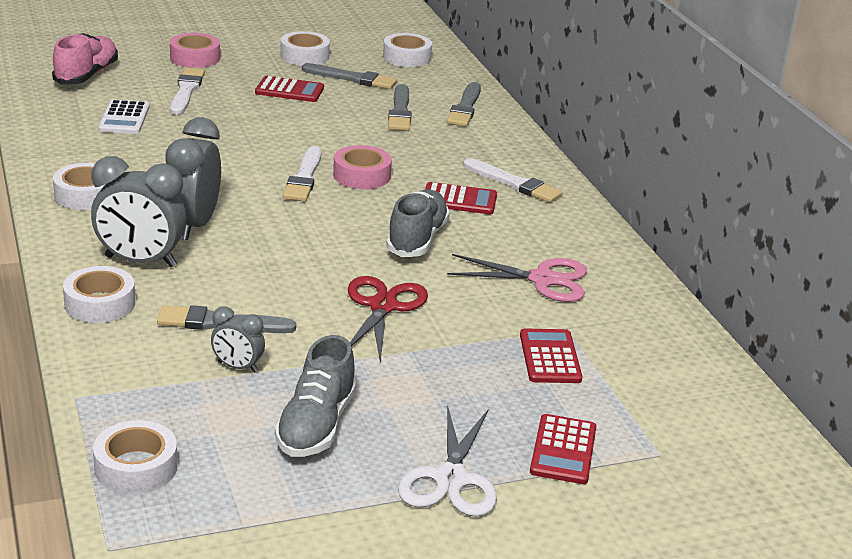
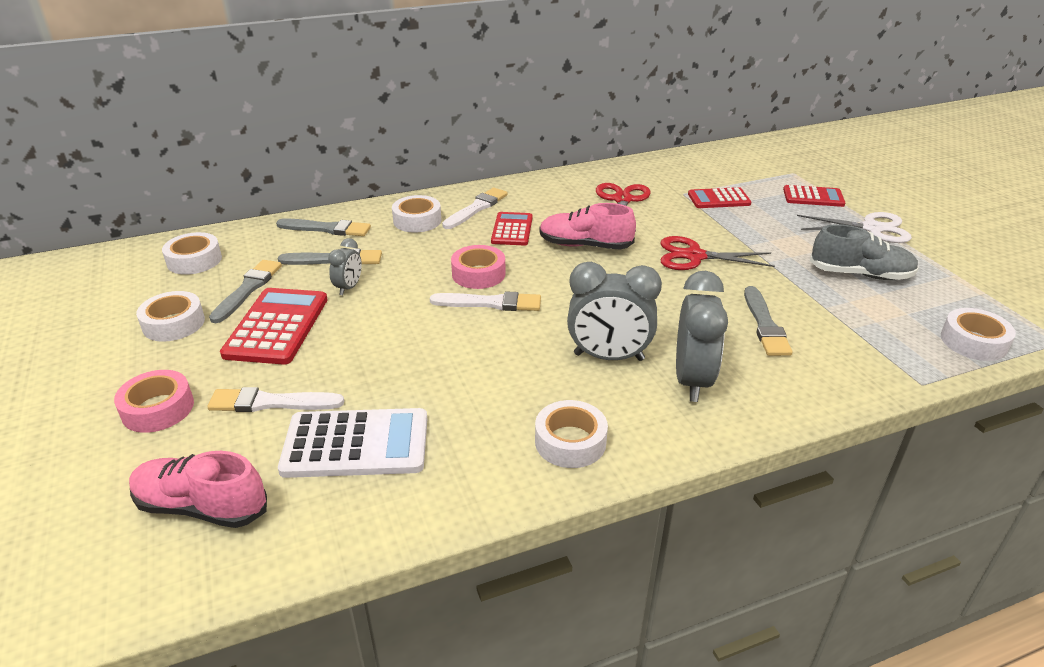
camera: 90 degrees left, 5 degrees up
(100, 304) = (778, 394): white tape -> white tape (417, 220)
(124, 118) = (356, 444): white calculator -> white calculator, size x1.58
(237, 367) = (818, 311): grey clock -> grey clock (349, 288)
(289, 90) = (276, 326): red calculator -> red calculator, size x1.58
(417, 239) = (585, 245): grey shoe -> pink shoe
(542, 280) = (622, 200): pink scissors -> red scissors

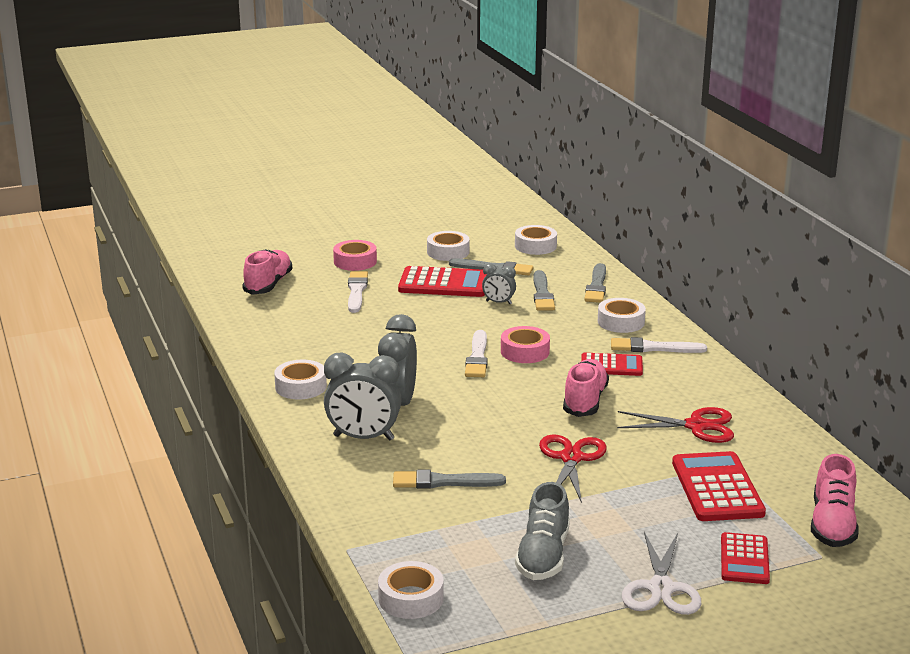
camera: 90 degrees right, 10 degrees down
(356, 444) = (312, 319): white calculator -> none
(476, 208) = (654, 348): white brush -> white brush turned 150 degrees clockwise
(719, 199) = (717, 488): red calculator -> red calculator, size x1.58
(750, 166) = (832, 524): none -> pink shoe

